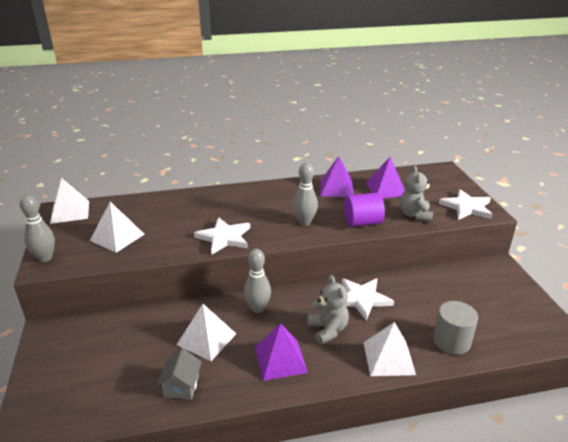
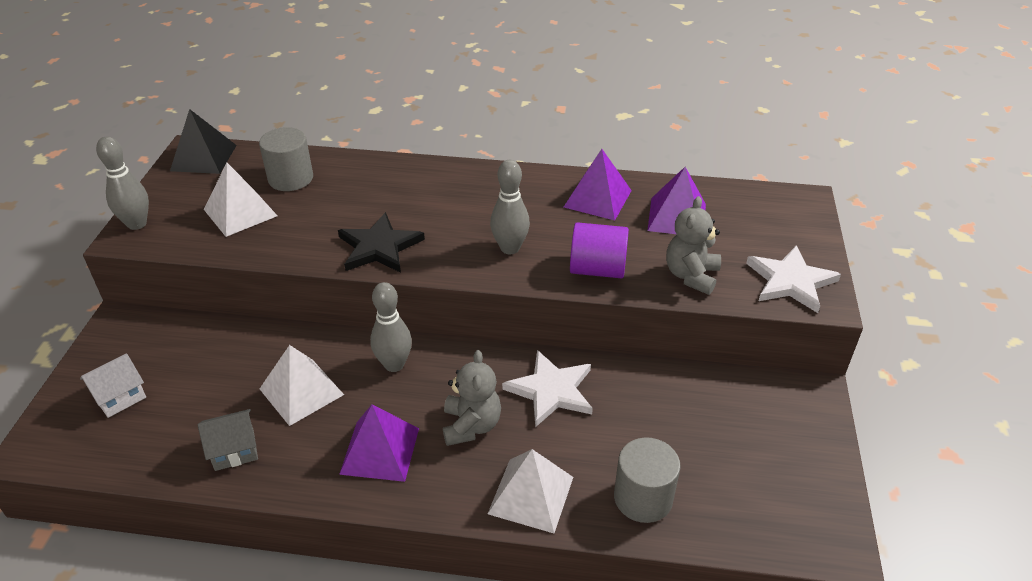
camera: 20 degrees right, 10 degrees up
(70, 212) = (204, 158): white pyramid -> black pyramid
(75, 376) = (119, 397): none -> white house
(139, 212) = (290, 178): none -> grey cylinder
(181, 386) = (234, 450): grey house -> grey house turned 45 degrees clockwise
(224, 237) = (379, 247): white star -> black star

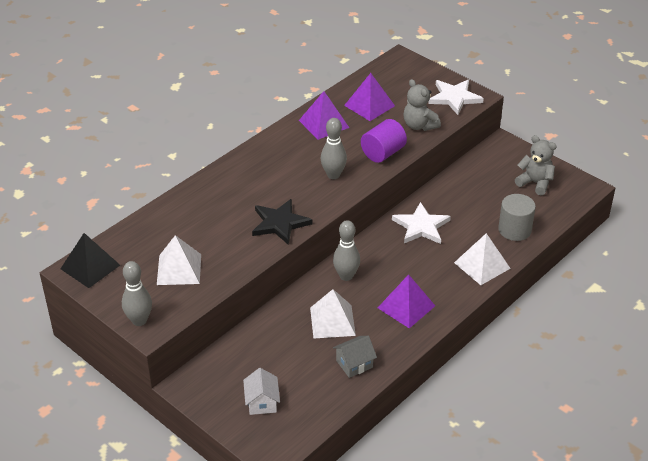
camera: 55 degrees left, 0 degrees up
(234, 450) = (354, 364): grey house -> grey house turned 45 degrees clockwise
(290, 178) = (164, 234): grey cylinder -> none
(471, 425) = (419, 266): grey teddy bear -> grey teddy bear (535, 183)

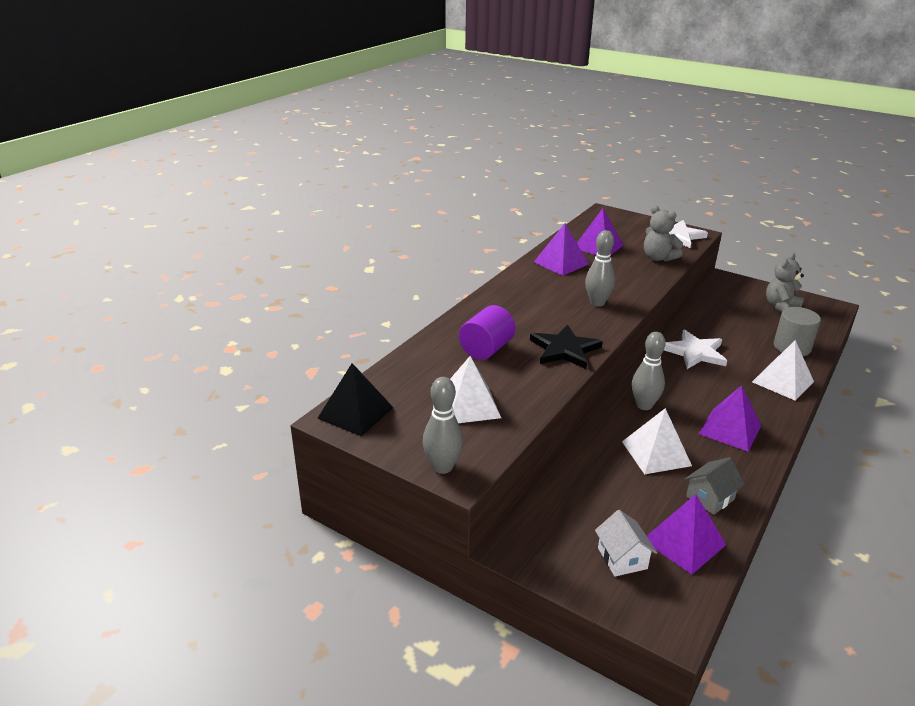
camera: 10 degrees left, 10 degrees down
(314, 396) = (683, 542): none -> purple pyramid
(383, 153) = (637, 281): purple cylinder -> purple cylinder (486, 349)
(535, 183) = (781, 307): grey teddy bear -> grey teddy bear turned 75 degrees counterclockwise

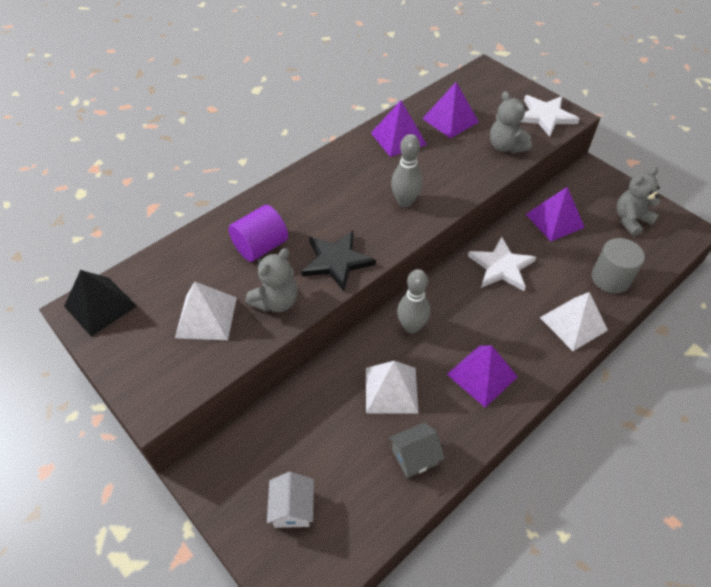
camera: 15 degrees right, 20 degrees up
(442, 467) = (143, 390): grey bowling pin -> none
(528, 384) = (276, 302): none -> grey teddy bear
(683, 542) = (360, 503): purple pyramid -> purple pyramid (554, 220)

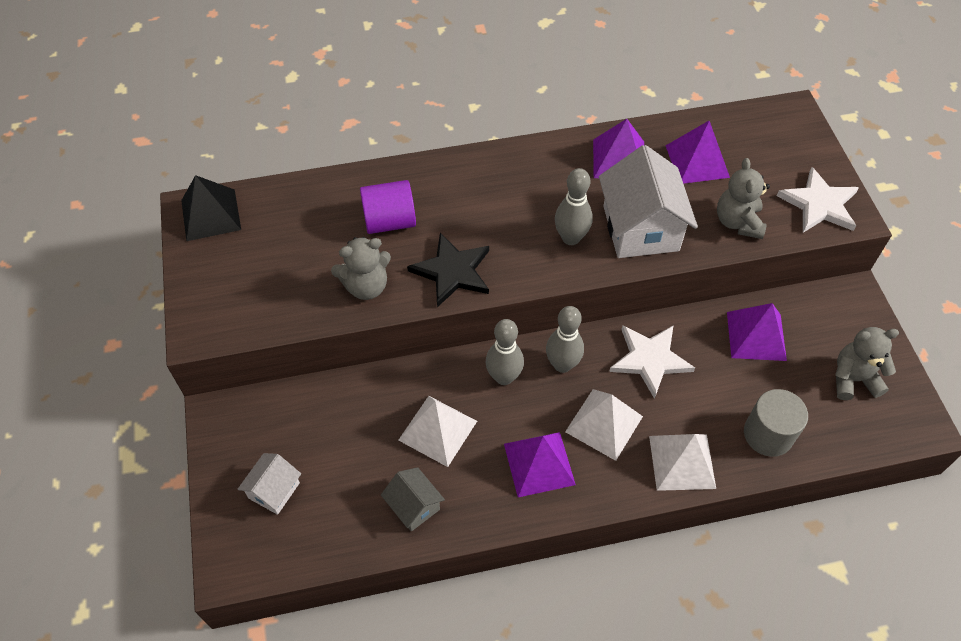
camera: 30 degrees right, 5 degrees up
(206, 317) = (293, 270): white pyramid -> white pyramid (604, 424)
(414, 457) = (414, 506): grey house -> grey house turned 45 degrees clockwise
(446, 298) = (562, 364): none -> grey bowling pin
(447, 176) = (640, 228): none -> white house

